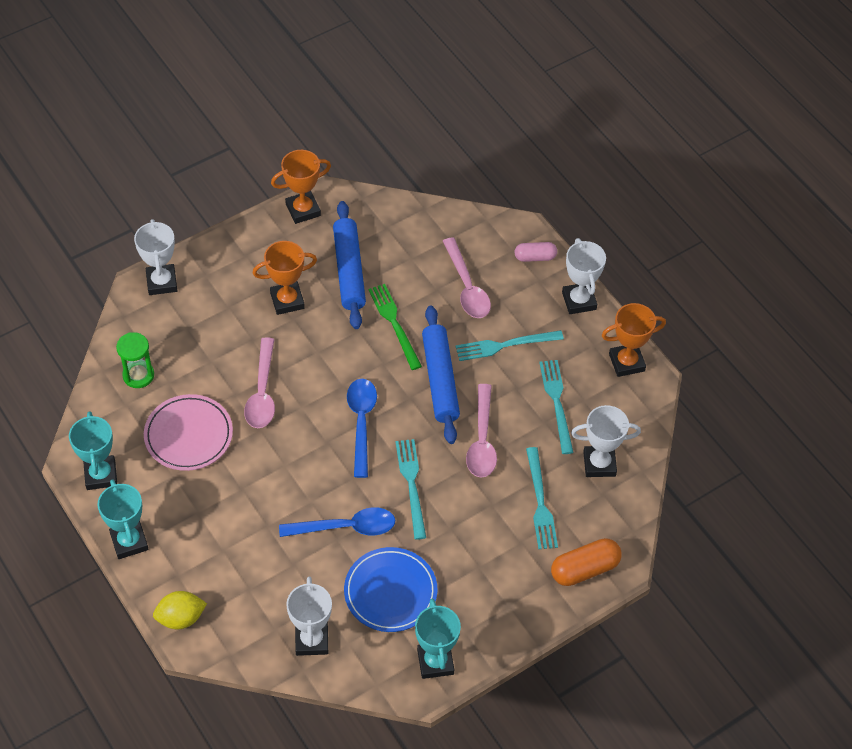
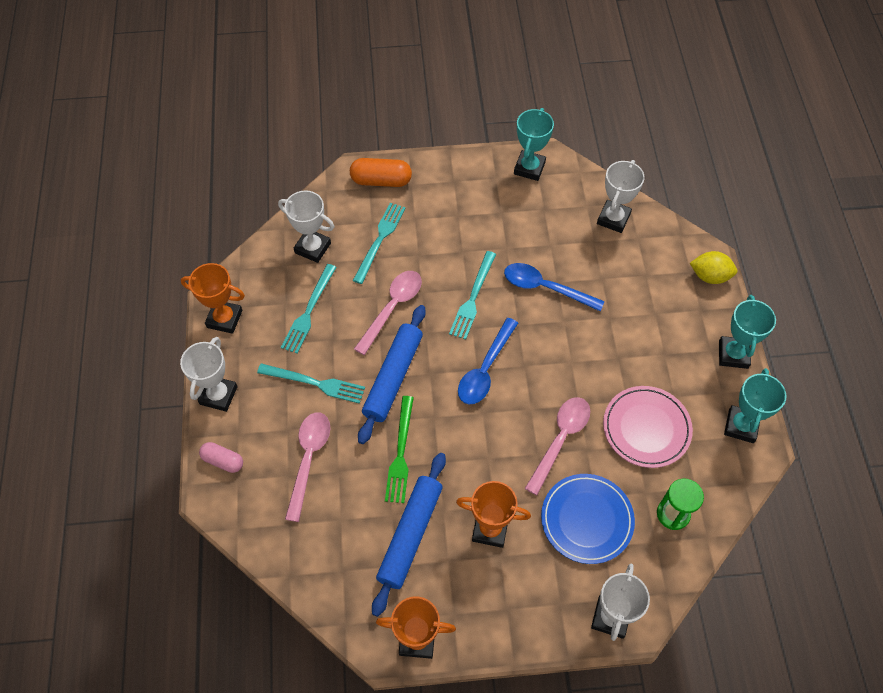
camera: 150 degrees left, 5 degrees up
(390, 592) = (536, 226): blue plate -> blue plate (586, 520)

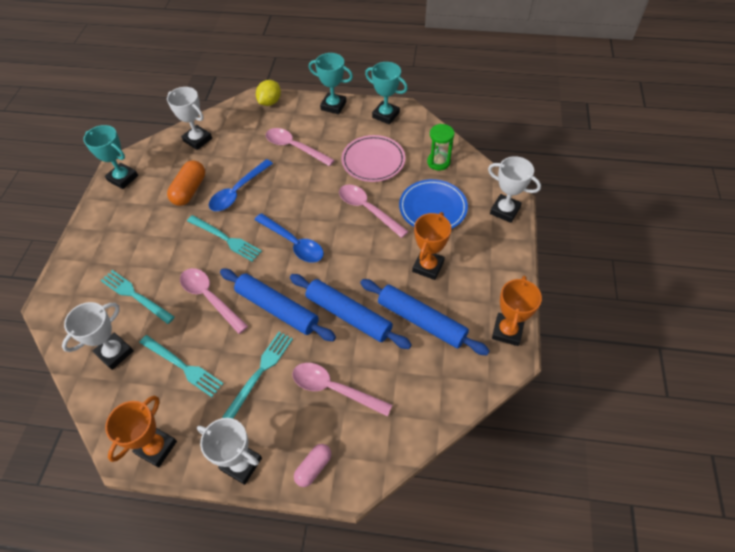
camera: 75 degrees left, 5 degrees down
(381, 180) = (72, 284): orange capsule -> orange capsule (189, 190)
(400, 453) = (348, 315): green fork -> blue rolling pin
(638, 328) = (294, 147): none -> pink spoon

